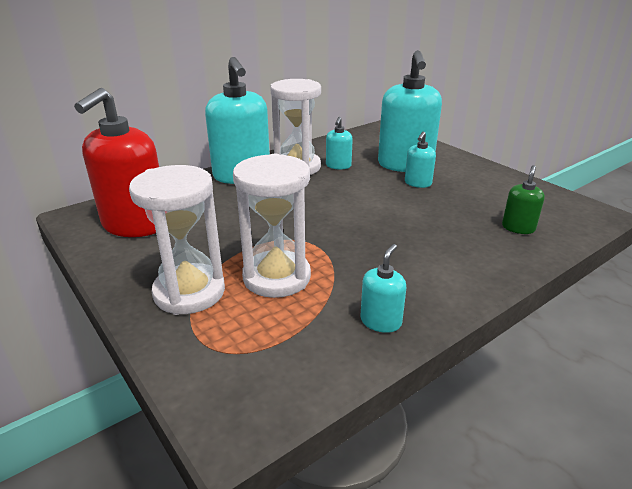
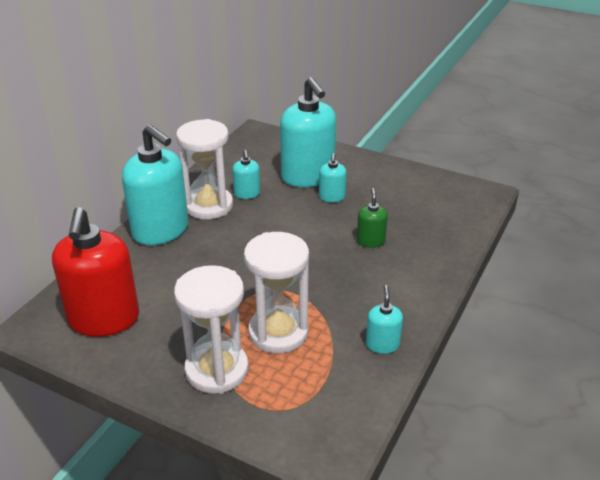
camera: 25 degrees left, 5 degrees up
(518, 228) = (436, 225): green soap dispenser -> green soap dispenser (370, 241)

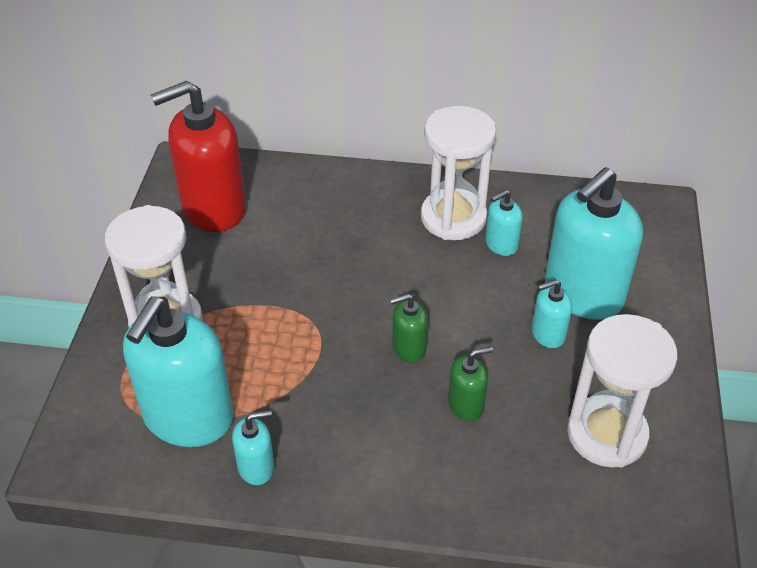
camera: 70 degrees right, 10 degrees up
(161, 230) = (381, 195): turquoise soap dispenser -> turquoise soap dispenser (188, 417)
(278, 332) = (243, 357): white hourglass -> white hourglass (606, 434)
(313, 252) = (408, 348): none -> green soap dispenser

